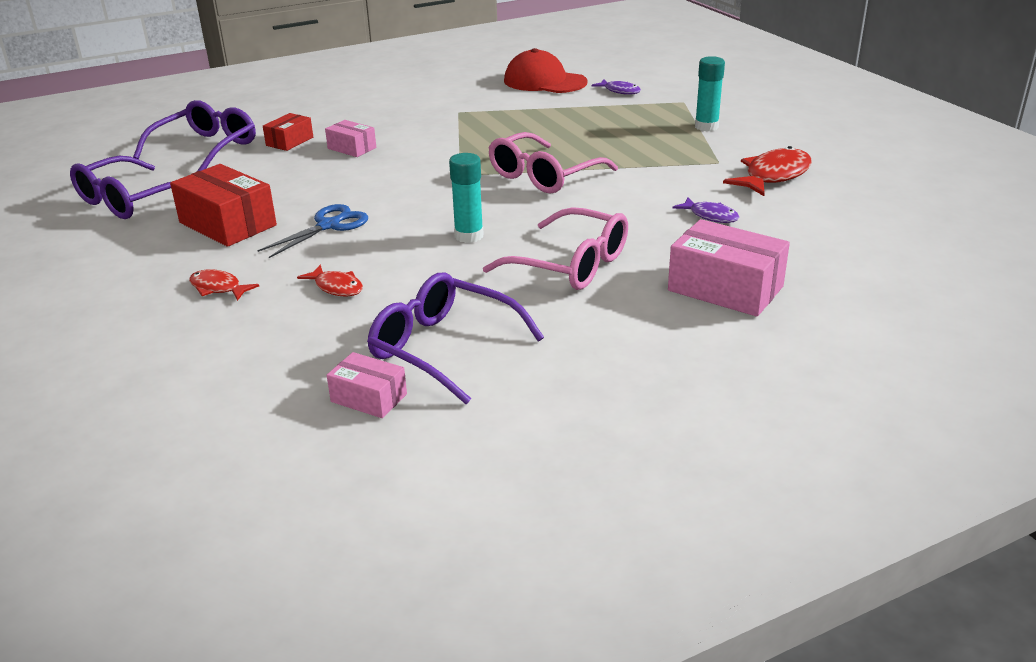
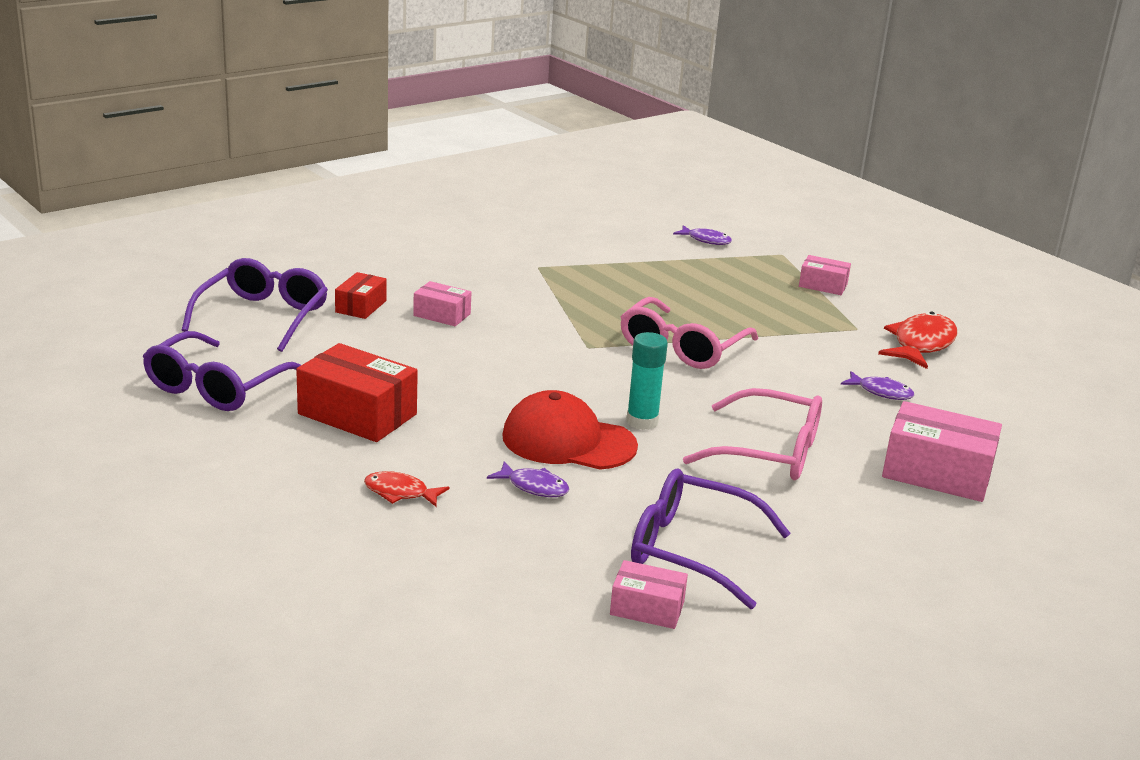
camera: 15 degrees left, 5 degrees down
(328, 226) = (477, 413): blue scissors -> none
(336, 287) = (534, 487): red fish -> purple fish
(544, 81) = (614, 227): red cap -> red cap (568, 441)
(706, 127) = (823, 285): turquoise glue stick -> pink box

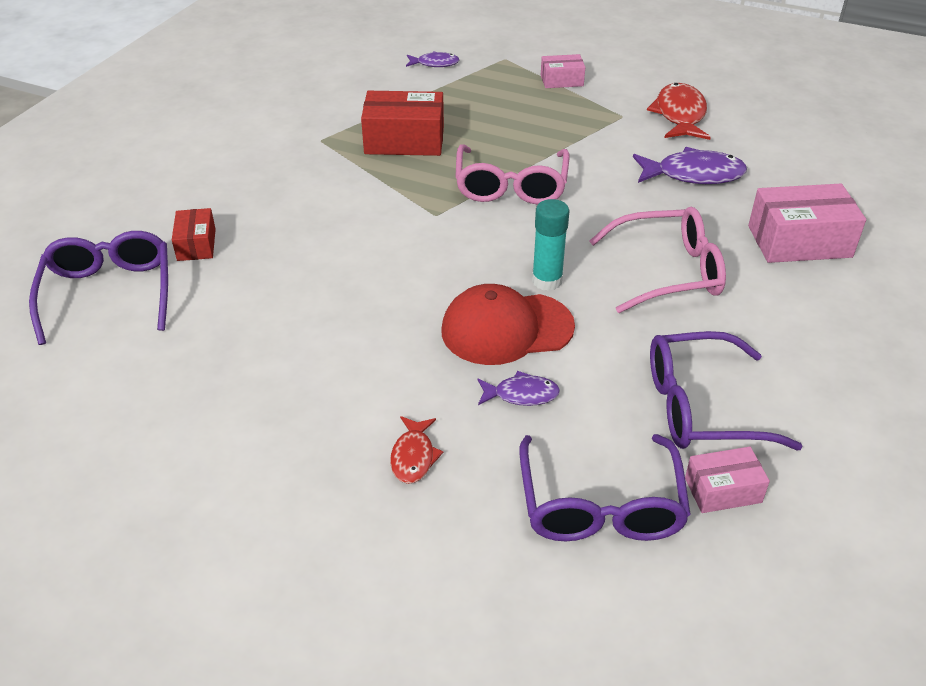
camera: 25 degrees left, 15 degrees up
(216, 387) = (131, 403): purple glasses -> purple glasses (600, 505)
(357, 414) = (297, 377): red box -> red box (404, 141)
(400, 493) = (413, 456): red fish -> red fish turned 75 degrees counterclockwise
(442, 315) = (280, 226): pink box -> none
(881, 392) = (693, 175): purple fish -> purple fish, size x1.76

